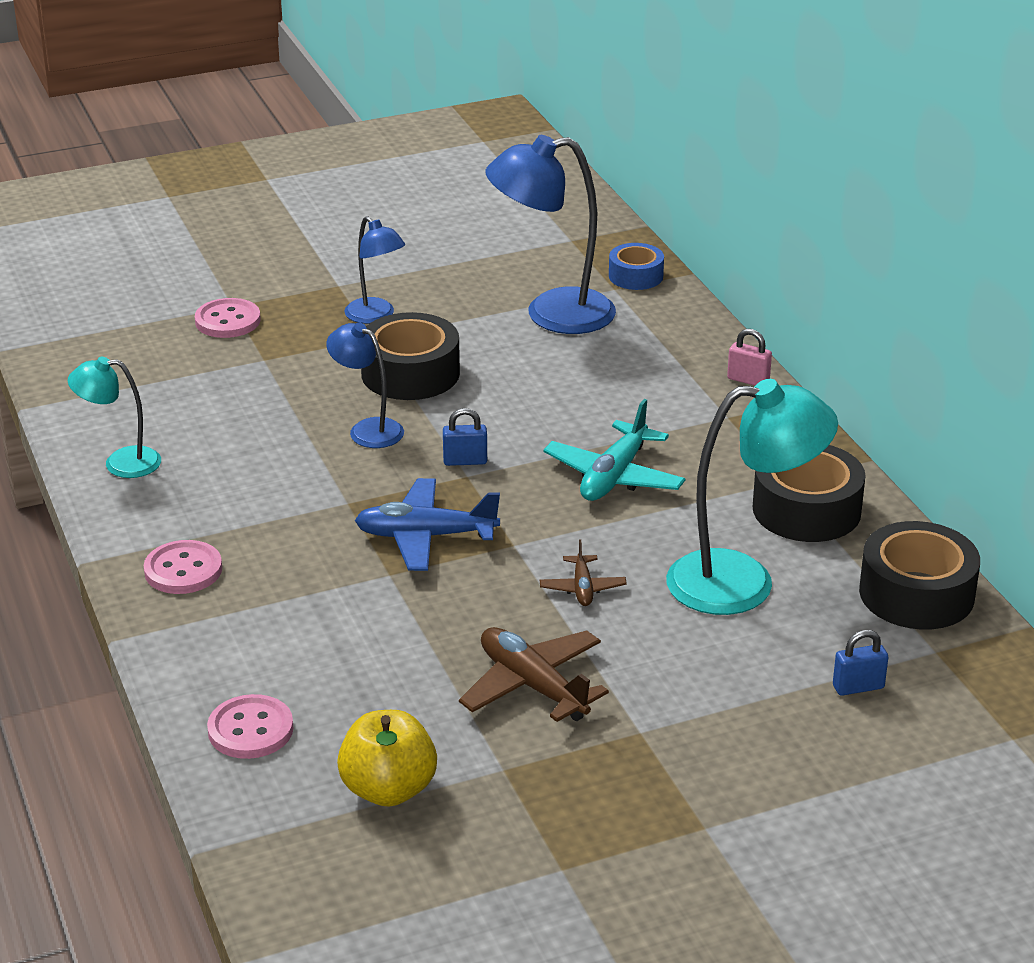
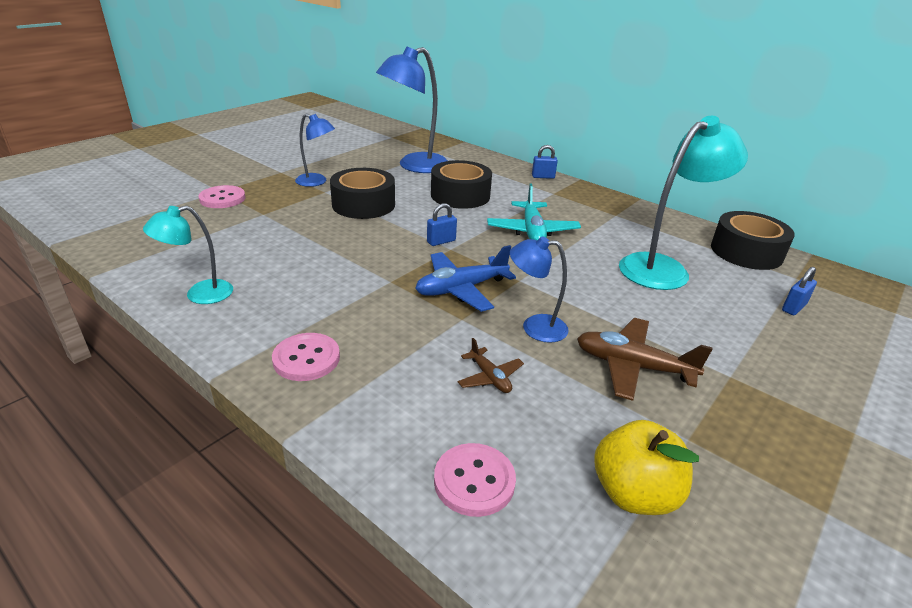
camera: 30 degrees left, 0 degrees up
(367, 429) = (364, 237): blue lamp -> blue lamp (535, 327)
(582, 588) = (587, 294): brown plane -> brown plane (490, 377)
(635, 276) = (439, 146): blue tape -> none
(748, 380) = (543, 177): pink padlock -> blue padlock
(806, 510) = (644, 225): black tape -> black tape (460, 195)

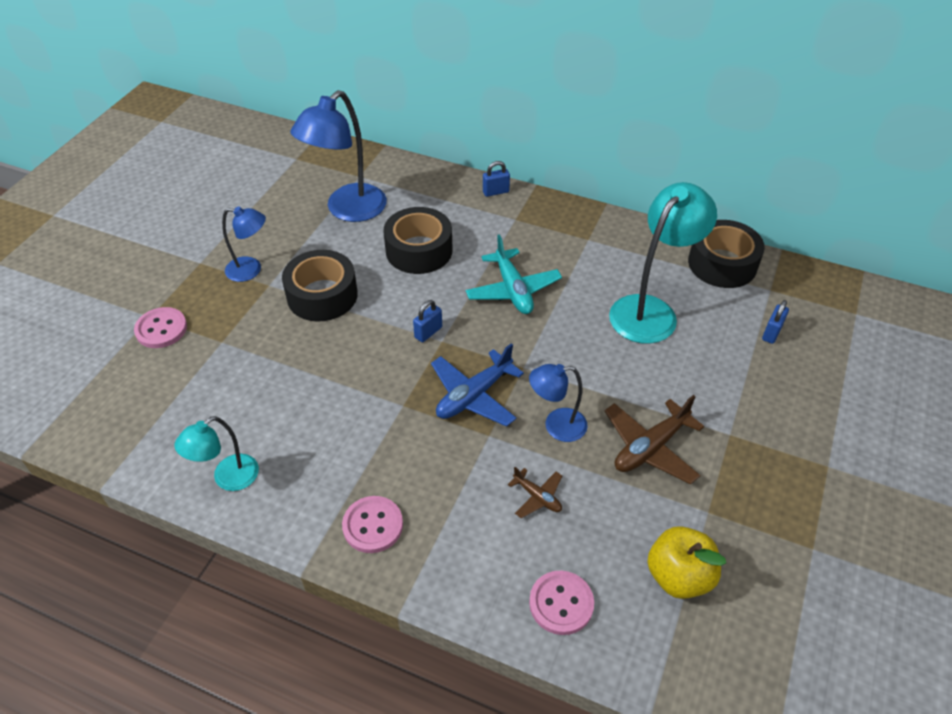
camera: 15 degrees left, 15 degrees up
(632, 366) = (650, 448): brown plane -> brown plane turned 45 degrees counterclockwise

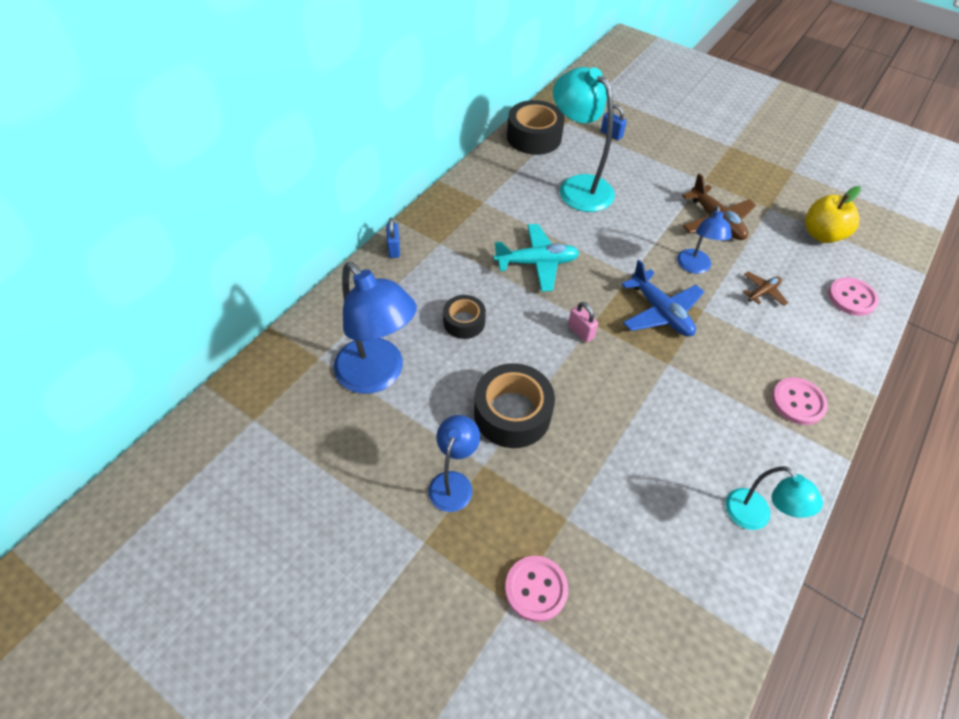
camera: 80 degrees left, 5 degrees up
(419, 250) = (464, 322): black tape -> black tape, size x0.60
(428, 332) = (580, 332): blue padlock -> pink padlock

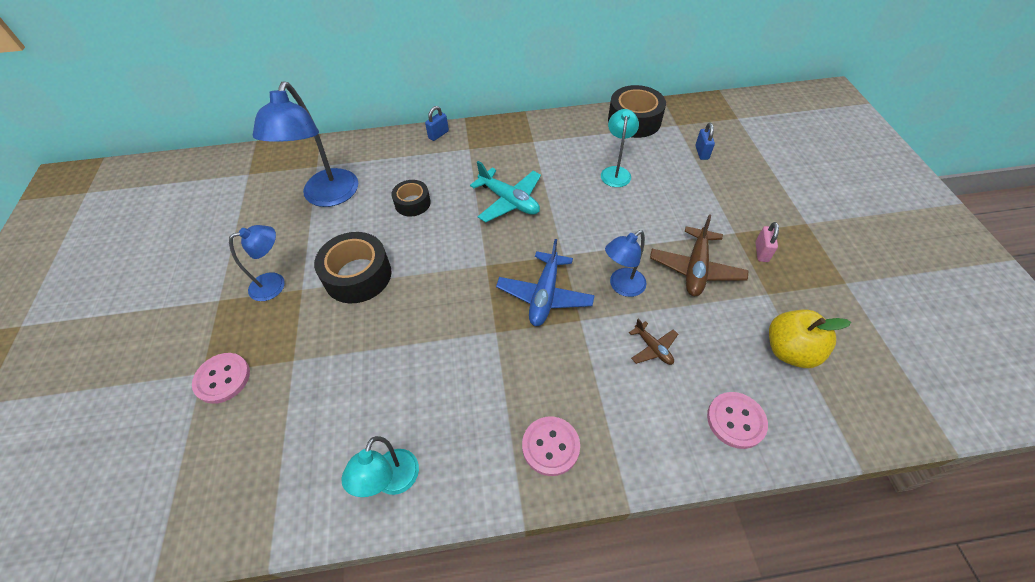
camera: 50 degrees right, 0 degrees up
(578, 187) = (616, 172): turquoise lamp -> turquoise lamp, size x0.56
(580, 332) = (470, 263): pink padlock -> pink padlock (761, 252)
(763, 292) = (653, 348): brown plane -> brown plane turned 45 degrees clockwise

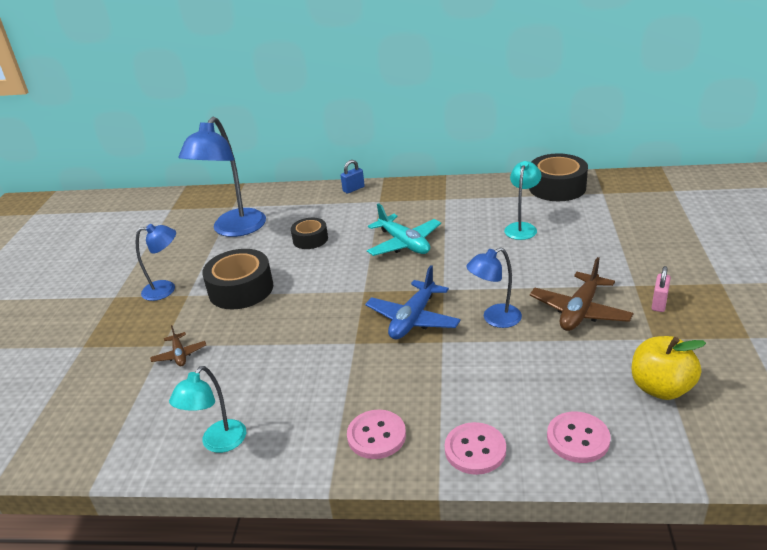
camera: 15 degrees right, 20 degrees down
(222, 379) = (98, 352): pink button -> pink button (475, 450)
(653, 348) = (509, 371): brown plane -> brown plane (179, 355)
(701, 152) = (622, 217): blue padlock -> none

